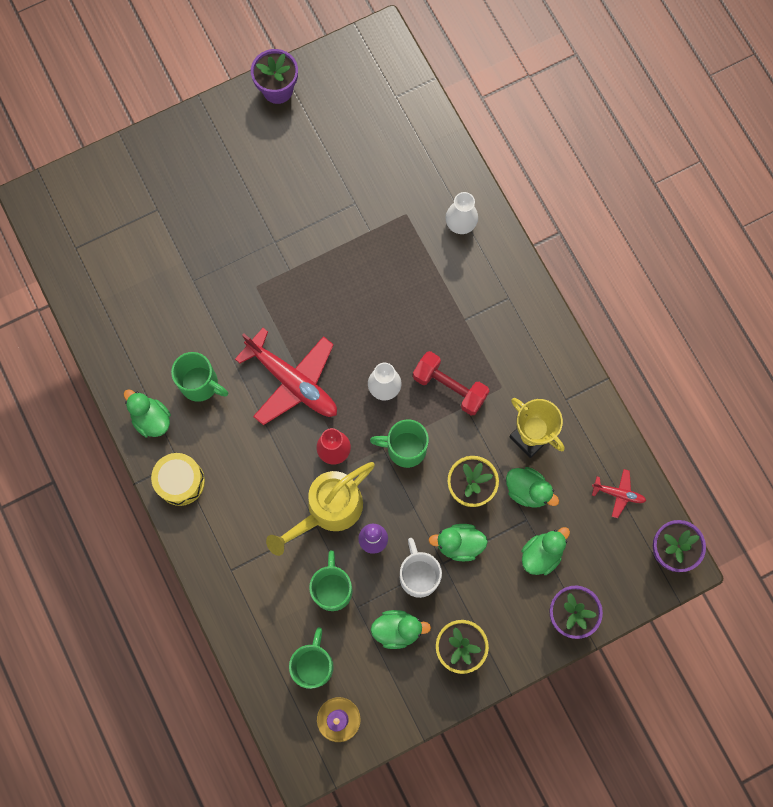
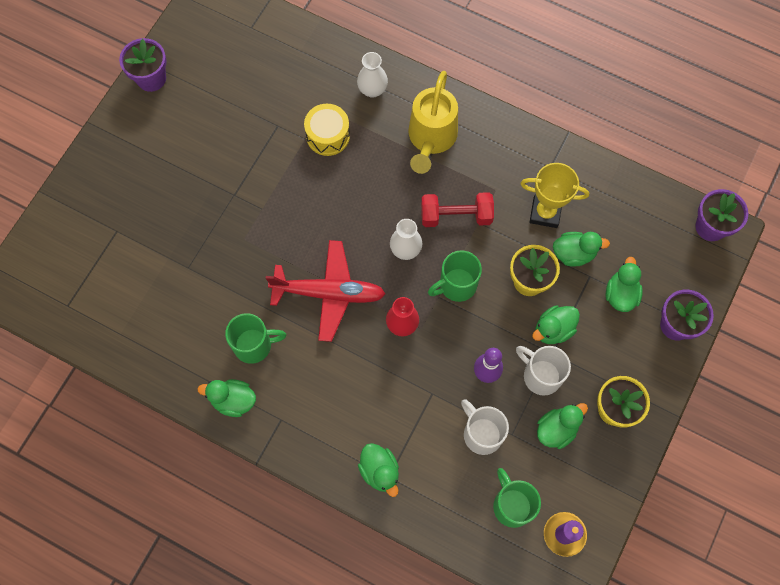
camera: 35 degrees left, 5 degrees down
(180, 481) = (294, 434): yellow drum -> yellow drum (328, 136)
(227, 560) = (380, 471): none -> green duck
(327, 510) = (432, 375): yellow watering can -> yellow watering can (430, 139)
(332, 588) = (481, 433): green mug -> white mug
(618, 494) = (642, 211): red plane -> none

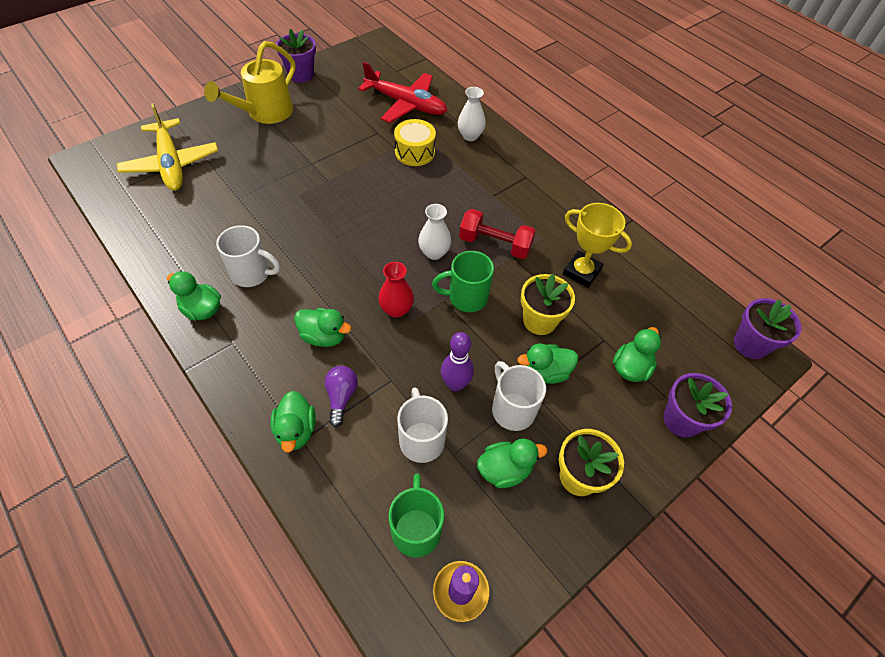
camera: 20 degrees right, 15 degrees down
(94, 256) = (171, 163): none -> yellow plane
(254, 345) = (252, 273): green mug -> white mug
(328, 293) = (344, 259): red plane -> red plane (405, 104)
(399, 427) = (341, 397): none -> purple light bulb
(430, 139) = (501, 183): yellow watering can -> yellow watering can (264, 113)
(573, 254) = (595, 315): green duck -> green duck (324, 336)

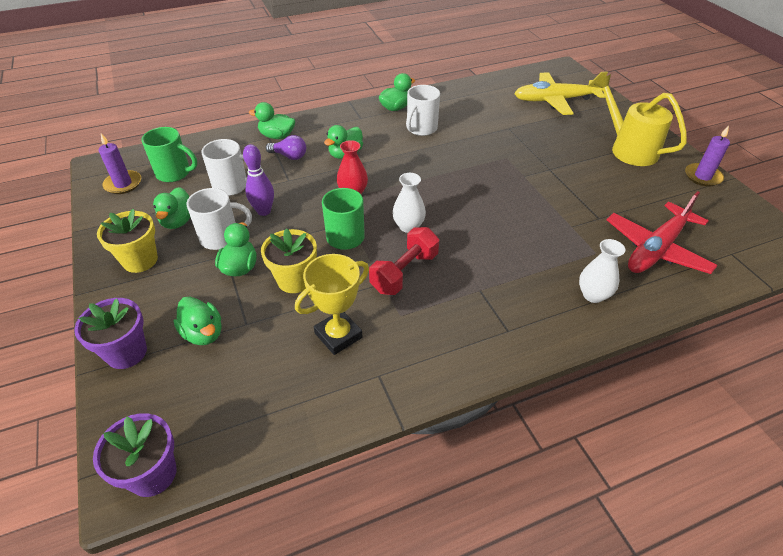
camera: 110 degrees right, 10 degrees down
(301, 75) = (702, 176): purple flower pot -> purple candle
(415, 152) = (563, 240): yellow drum -> none

